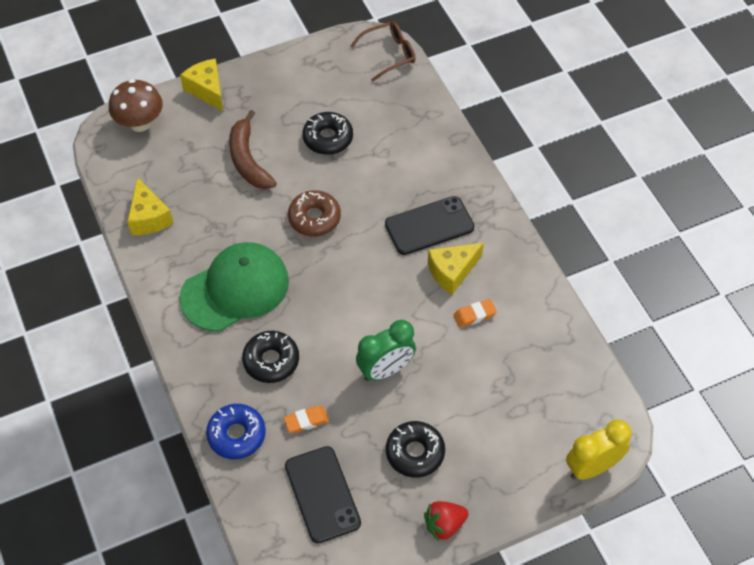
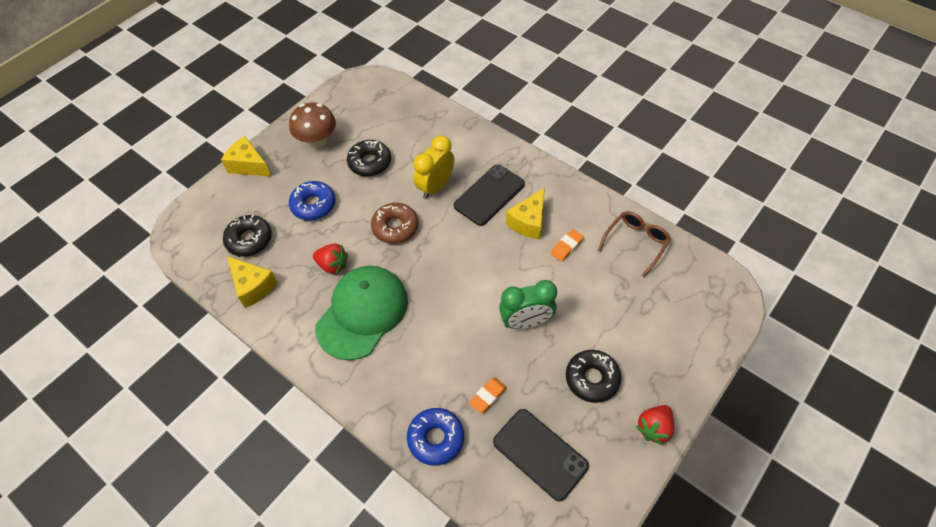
camera: 25 degrees left, 0 degrees up
(140, 123) = (204, 213): brown mushroom -> brown mushroom (317, 141)
(233, 230) = (333, 265): none -> red strawberry
(248, 160) = (313, 205): brown banana -> blue donut
(271, 361) = (428, 359): black donut -> black donut (249, 240)
(385, 370) = (526, 322): green clock -> green clock turned 45 degrees clockwise
(389, 54) = (381, 84): brown glasses -> brown glasses (636, 243)
(592, 467) = (730, 323): yellow clock -> yellow clock (435, 187)

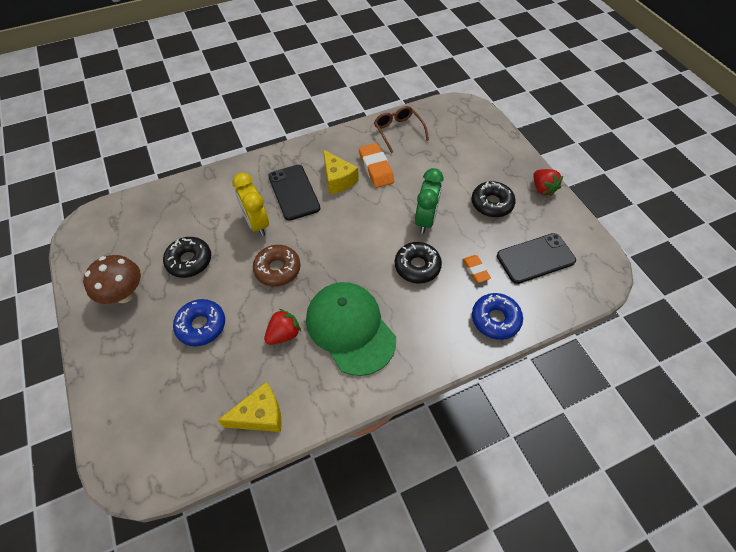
camera: 65 degrees left, 0 degrees up
(248, 165) = (99, 370): yellow cheese -> none
(249, 240) = (199, 400): black donut -> black donut (417, 266)
(566, 247) = (376, 168): orange eraser -> orange eraser, size x1.65

